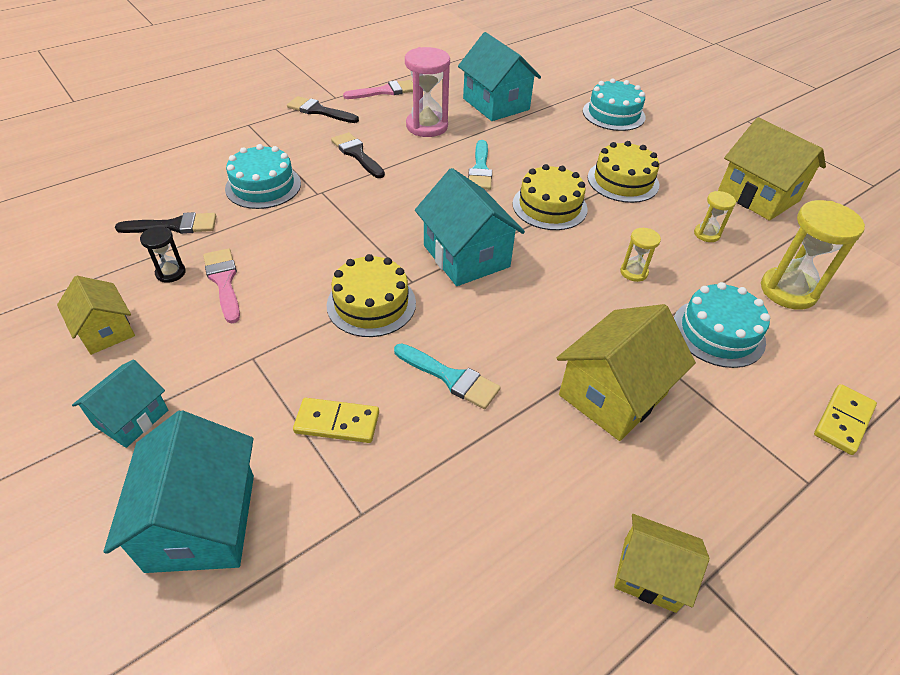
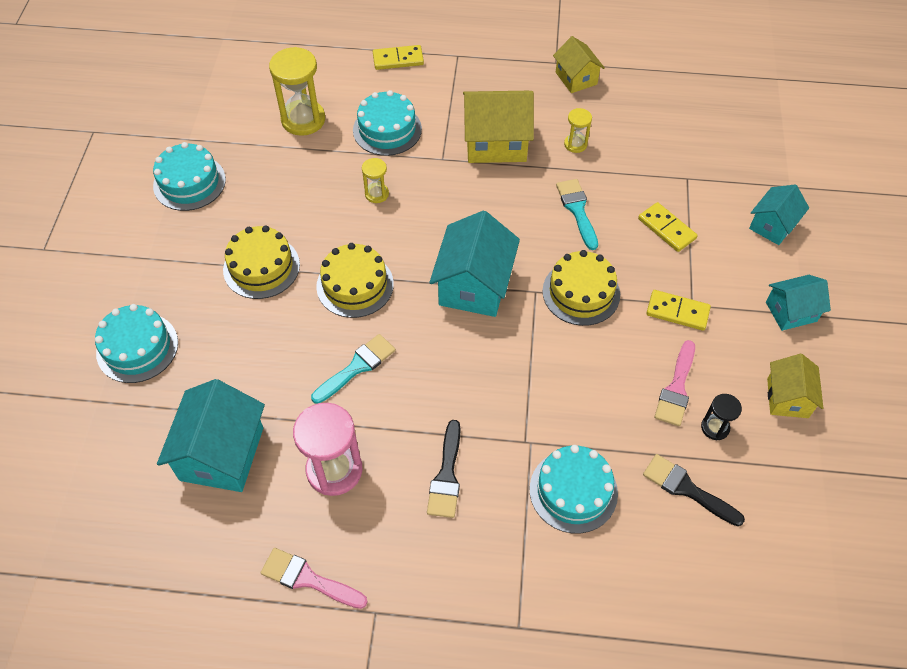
camera: 135 degrees left, 10 degrees up
(202, 521) = (772, 225): turquoise house -> turquoise house, size x0.60
(264, 342) = (677, 312): none -> yellow domino
(319, 111) = (419, 594): black brush -> none
(706, 234) = (282, 183): yellow hourglass -> yellow hourglass (575, 144)
(758, 196) = (189, 182): yellow house -> turquoise cake

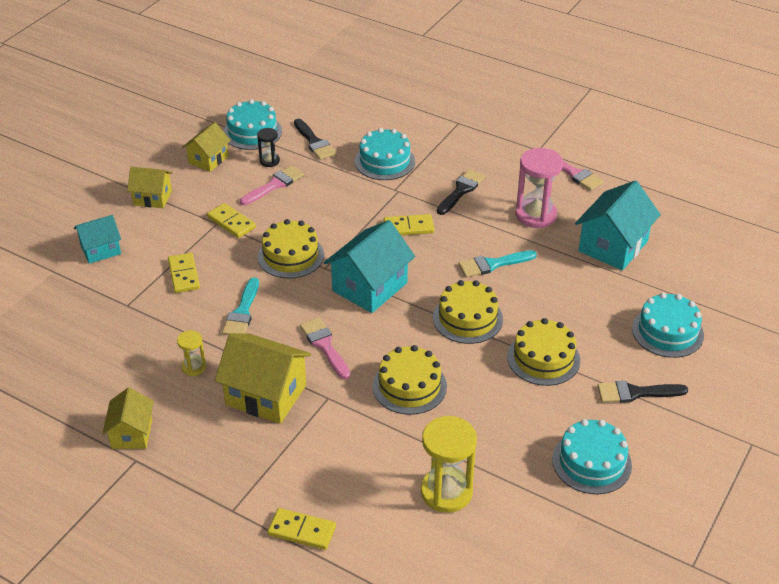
camera: 155 degrees left, 15 degrees down
(161, 262) = (635, 393): none -> black brush
(377, 194) = (409, 386): yellow hourglass -> yellow cake
(387, 129) = (363, 447): turquoise cake -> turquoise cake (252, 132)
(476, 204) = (324, 346): none -> pink brush
(479, 384) = (408, 227): none -> yellow domino
(791, 311) = (152, 198): turquoise house -> yellow house

